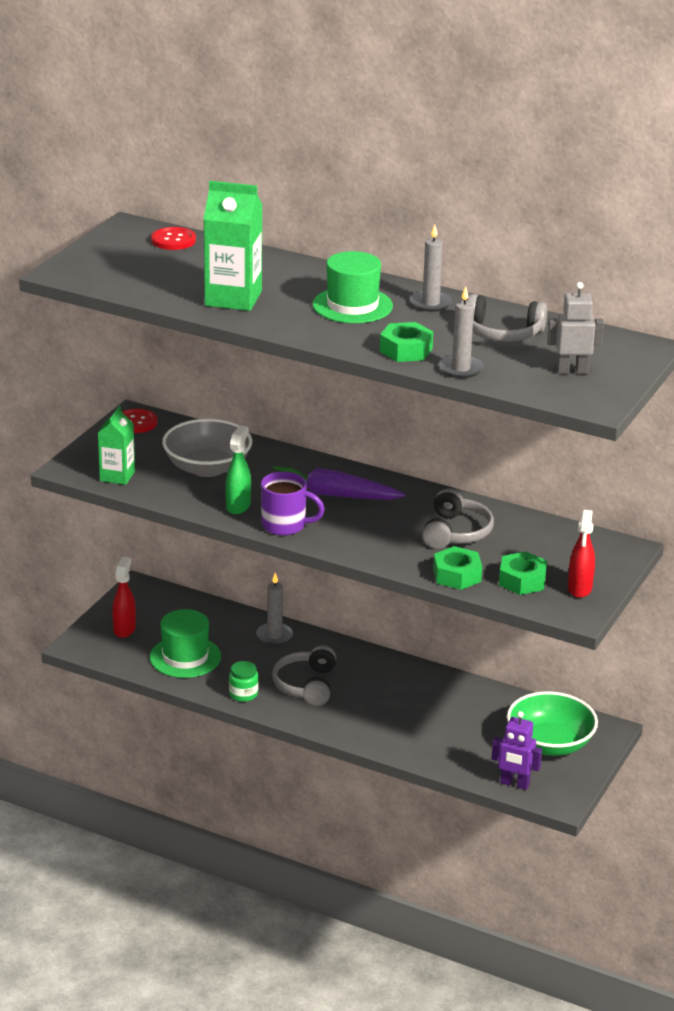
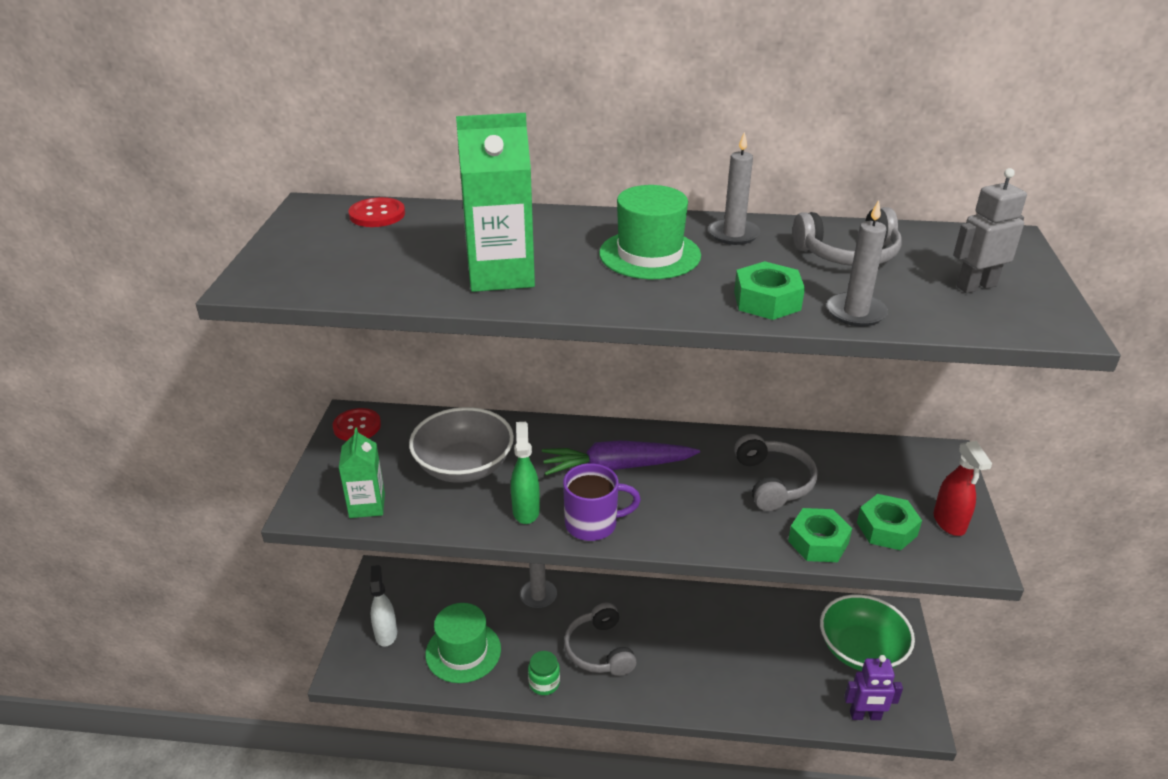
camera: 20 degrees left, 5 degrees up
(124, 629) = (386, 633): red spray bottle -> white spray bottle

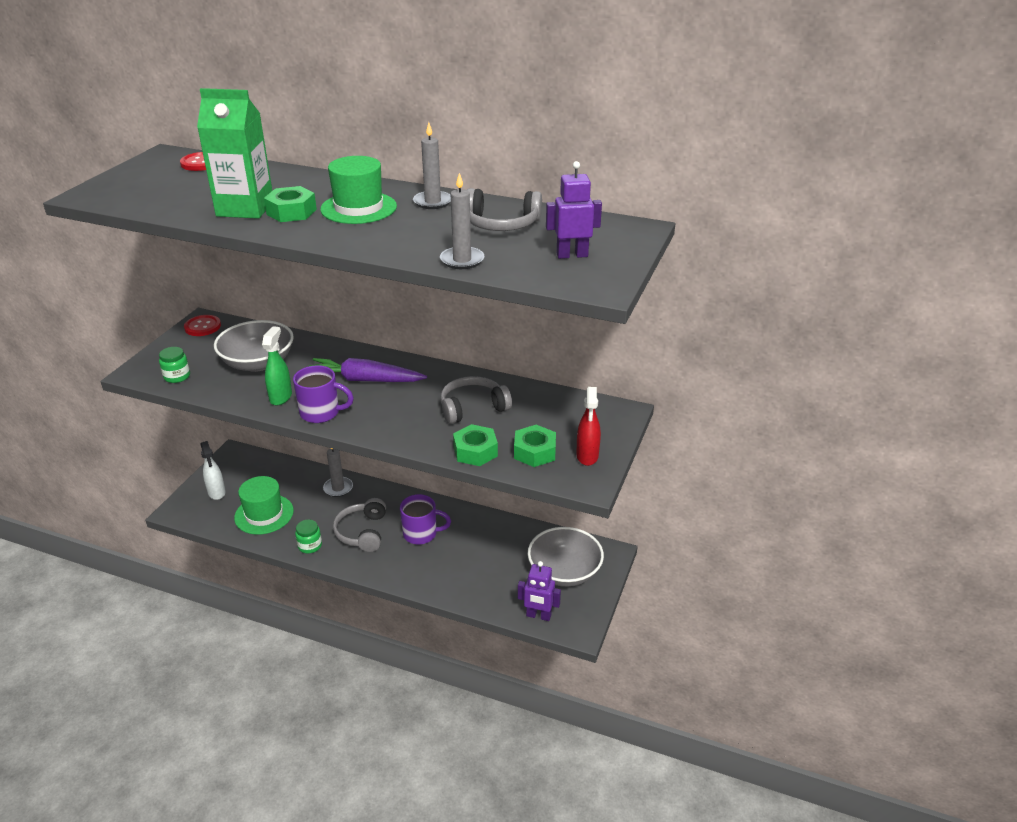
camera: 15 degrees right, 0 degrees up
(367, 505) = (177, 376): green carton -> green jar
(386, 633) = (216, 492): white spray bottle -> white spray bottle turned 150 degrees clockwise
(671, 637) = (421, 534): none -> purple mug
(767, 301) = (407, 245): green nut -> green nut (291, 212)
(773, 482) = (473, 408): grey headphones -> grey headphones turned 120 degrees counterclockwise
(861, 650) = (564, 571): green bowl -> grey bowl
(976, 286) = (572, 255): grey robot -> purple robot

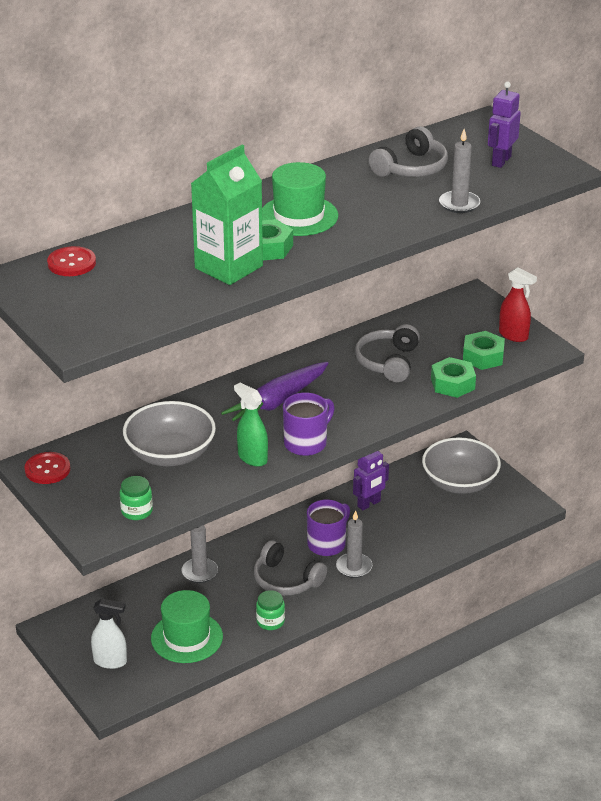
camera: 55 degrees left, 0 degrees up
(432, 202) = (329, 181): grey candle -> grey candle (354, 567)
(538, 616) = (497, 519): purple robot -> purple robot (369, 504)

